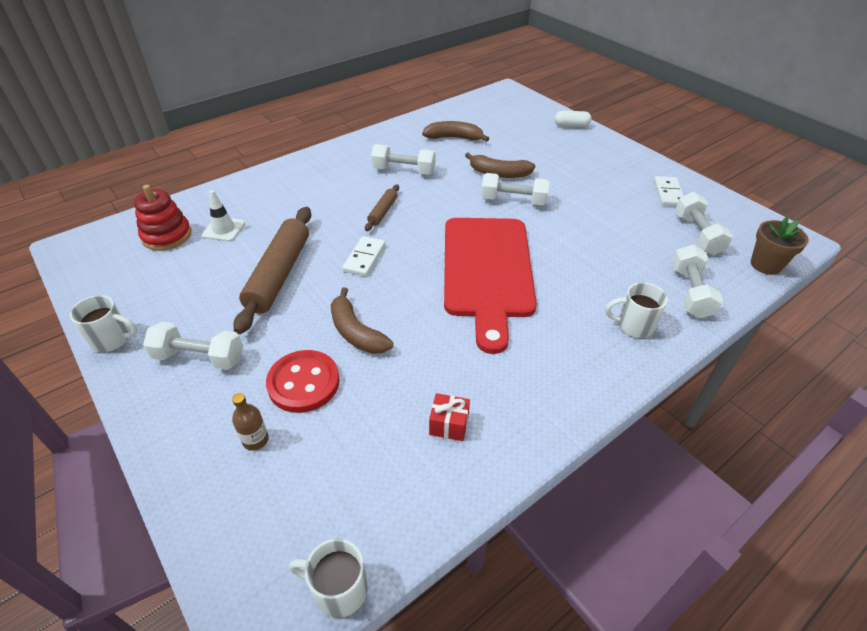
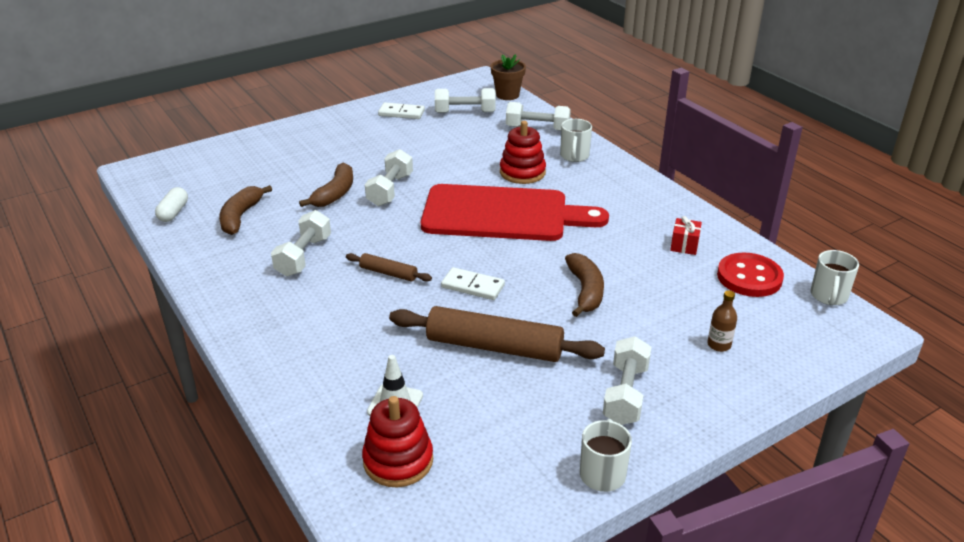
camera: 85 degrees left, 10 degrees down
(303, 383) = (651, 320): red button -> red button (749, 277)
(356, 332) = (585, 291): brown banana -> brown banana turned 60 degrees counterclockwise
(571, 125) = (252, 141): white capsule -> white capsule (173, 212)
(577, 283) = (522, 172): none -> red stacking toy

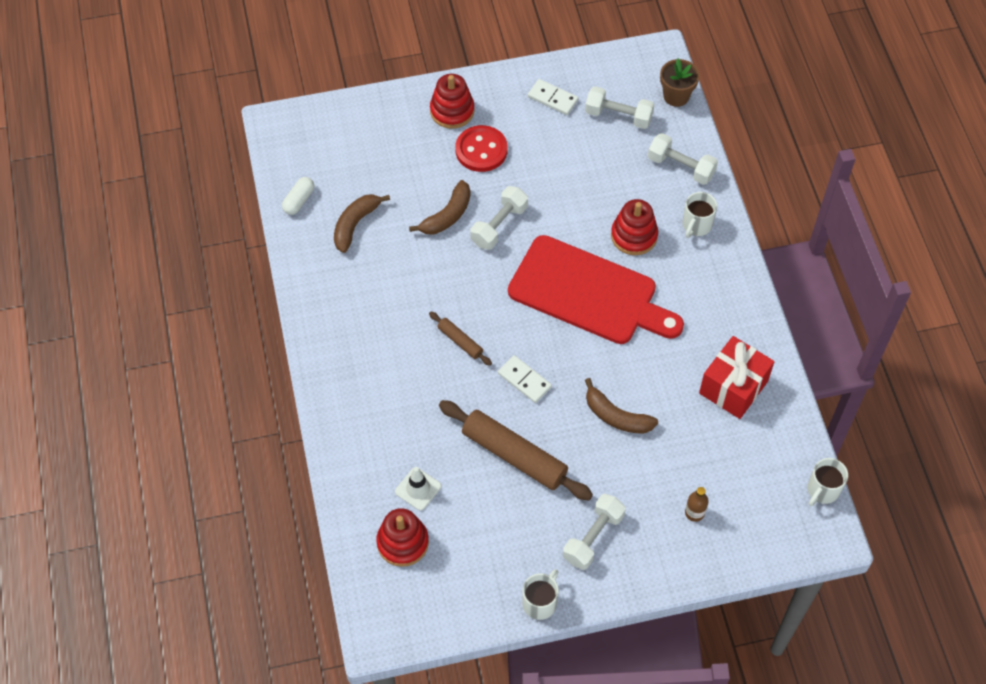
camera: 20 degrees right, 25 degrees up
(303, 256) = (396, 297): white dumbbell -> none
(311, 134) = (452, 111): none -> red stacking toy
(585, 291) = (616, 416): brown banana -> brown banana turned 105 degrees clockwise
(684, 245) = (733, 387): red gift -> red gift, size x2.05
(749, 277) = (767, 445): red button -> red button (481, 150)

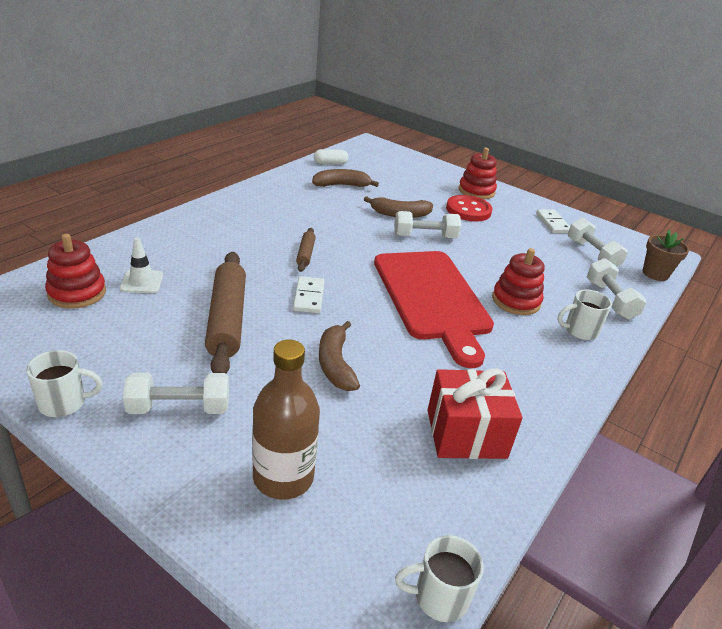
camera: 45 degrees right, 25 degrees down
(694, 513) = (283, 477): brown bottle -> brown bottle, size x2.15

